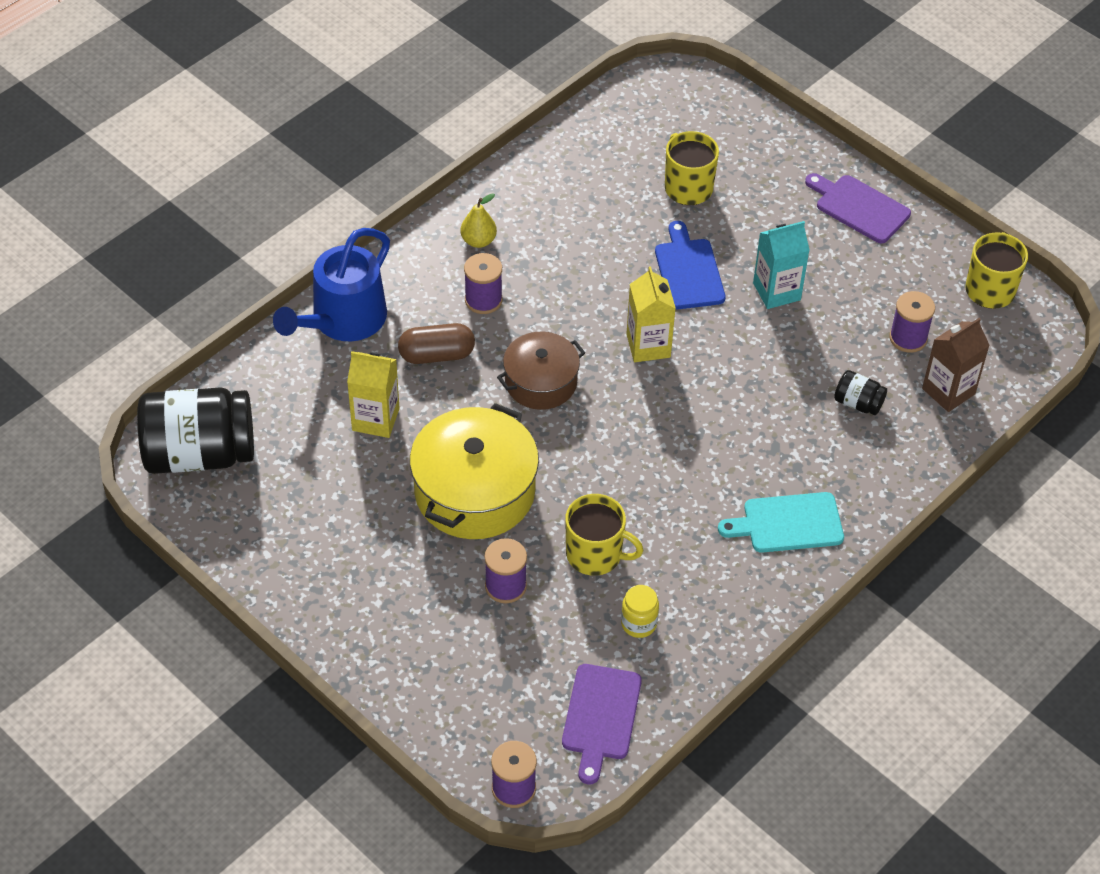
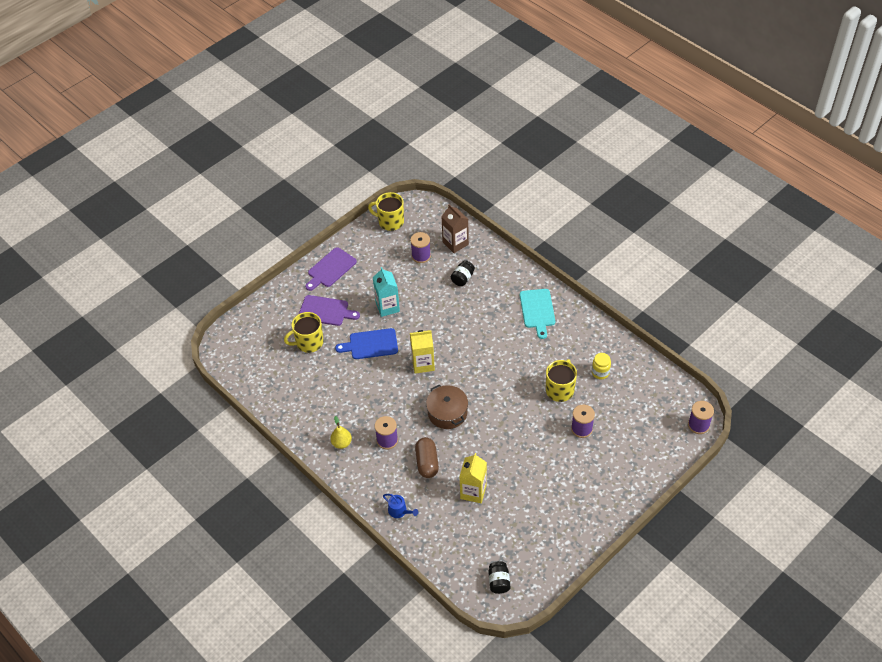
camera: 85 degrees left, 0 degrees up
(200, 454) = (499, 582): black jar -> black jar, size x0.43
(343, 320) = (399, 511): blue watering can -> blue watering can, size x0.42
(474, 491) = (522, 443): yellow pot -> none
(600, 717) = (655, 389): purple cutting board -> purple cutting board (326, 311)

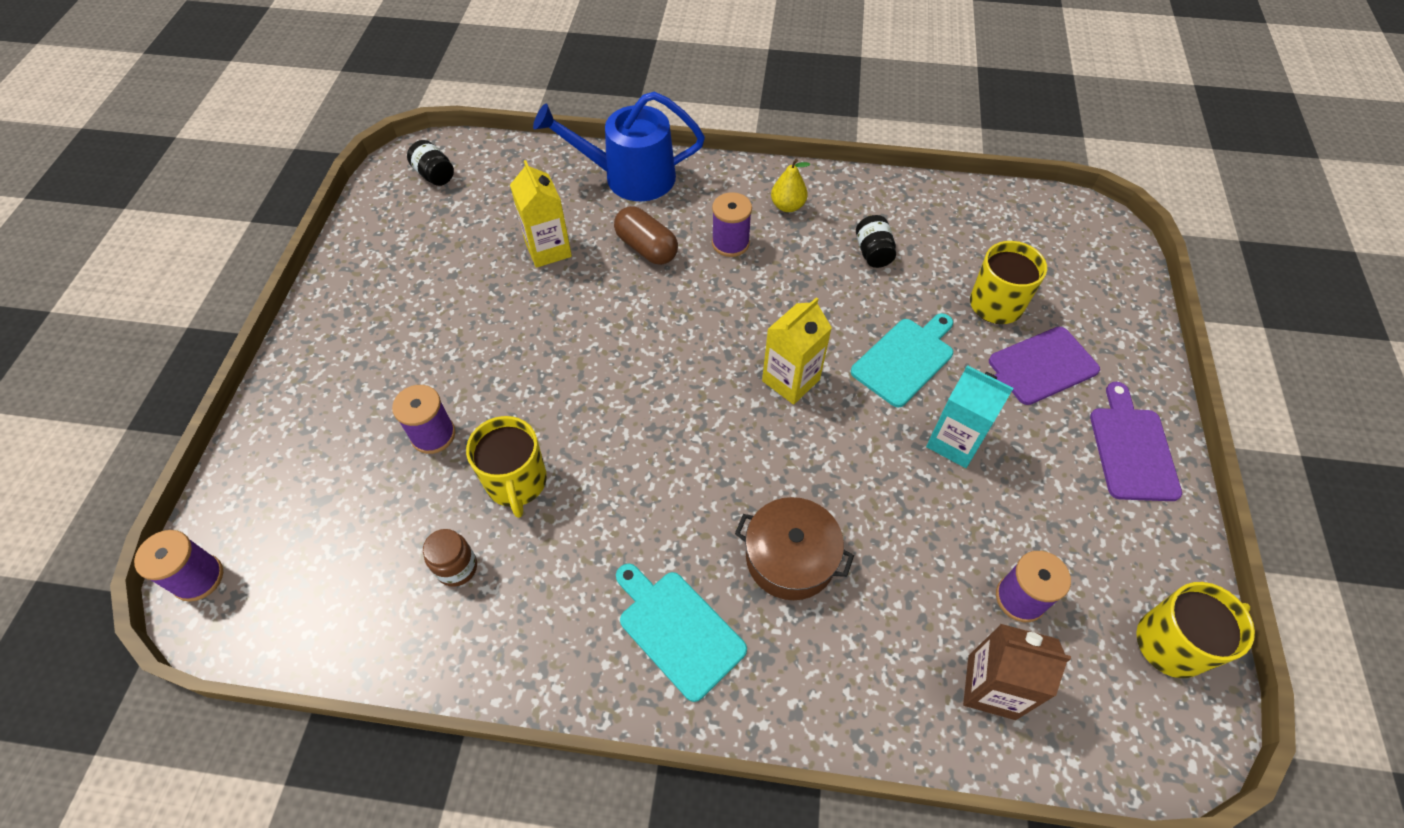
camera: 140 degrees right, 5 degrees up
(371, 344) = (905, 359): blue cutting board -> turquoise cutting board
(399, 511) = (630, 177): blue watering can -> blue watering can, size x2.35
(447, 413) = (679, 329): brown pot -> brown pot (790, 558)
(462, 278) = (889, 602): black jar -> black jar (873, 252)
(600, 372) = (457, 567): yellow jar -> brown jar

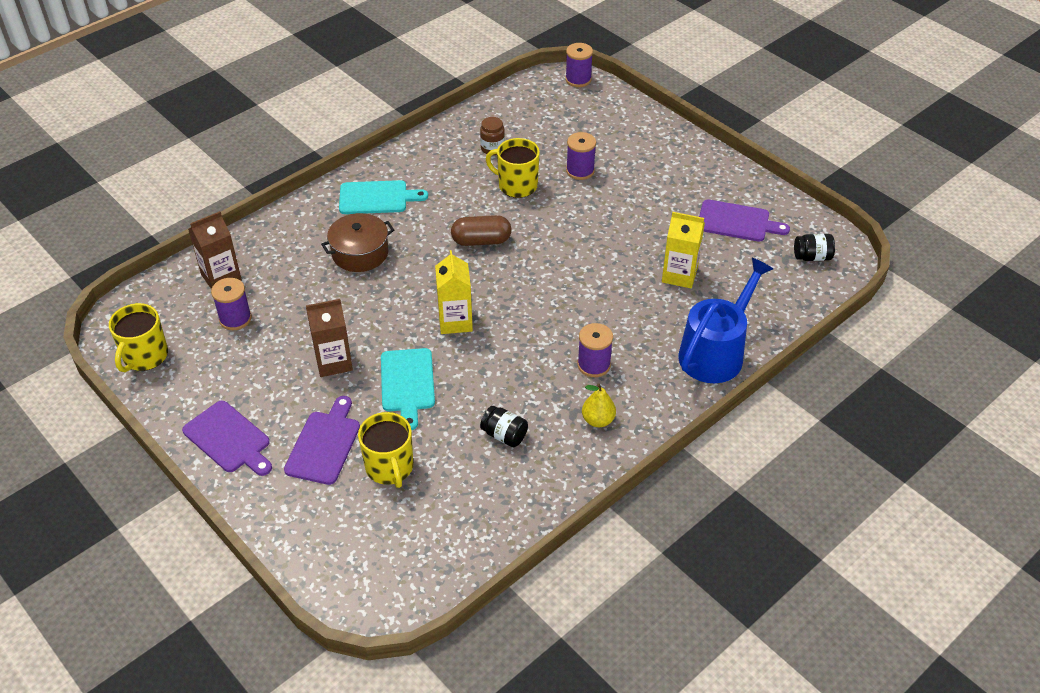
camera: 130 degrees right, 10 degrees down
(421, 249) = (737, 222): none -> purple cutting board
(646, 248) = (633, 321): brown capsule -> brown capsule (481, 241)
(955, 442) = (333, 362): turquoise carton -> brown carton

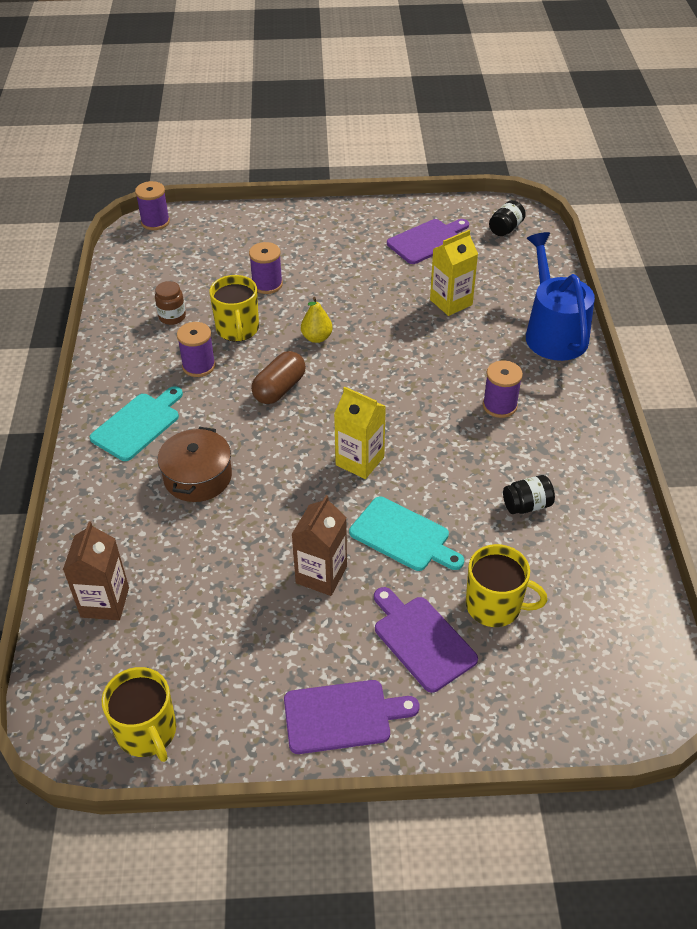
camera: 50 degrees left, 0 degrees up
(235, 319) = (178, 622): purple spool -> purple spool (199, 366)
(516, 185) = (237, 329): yellow mug -> yellow mug turned 75 degrees counterclockwise
(598, 420) = (563, 438): yellow pear -> yellow pear (316, 338)

